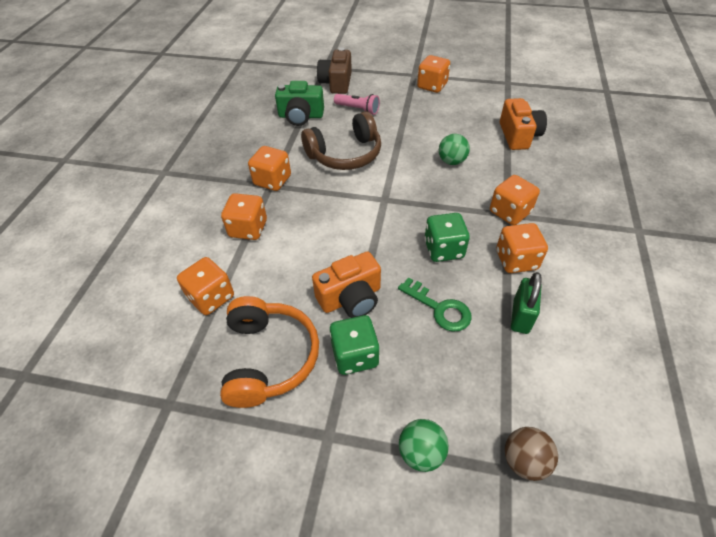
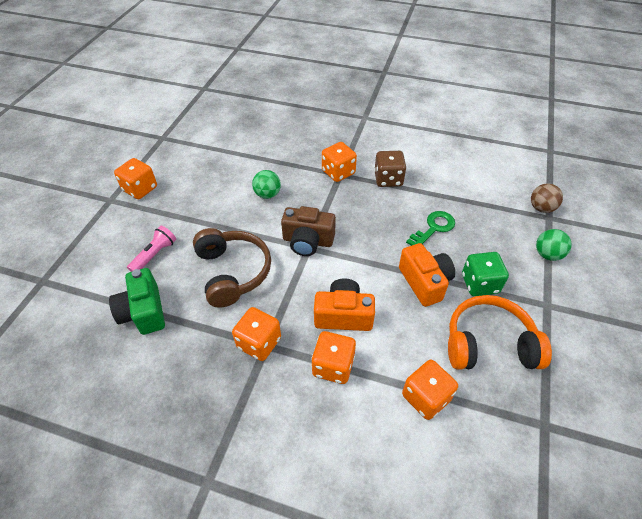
camera: 85 degrees left, 0 degrees up
(301, 116) = (144, 312): green camera -> green camera turned 150 degrees clockwise
(336, 83) = (88, 271): brown camera -> brown camera (307, 241)
(443, 249) = (374, 217): green dice -> none
(516, 260) = (388, 179): orange dice -> brown dice
(518, 136) = (245, 148): orange camera -> orange camera (343, 315)
(520, 316) = (439, 188): green padlock -> none

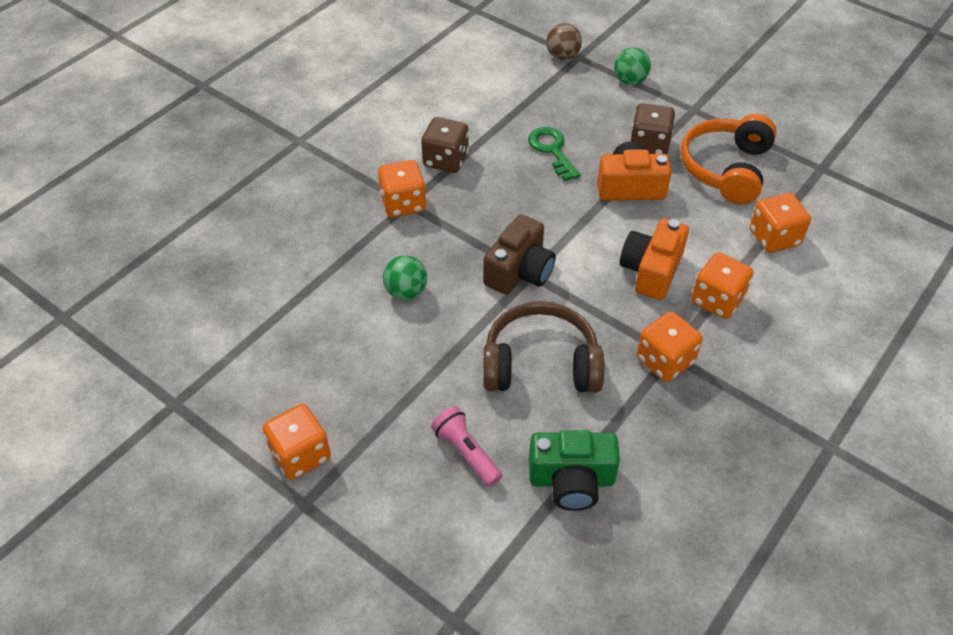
camera: 70 degrees left, 0 degrees up
(480, 284) = (649, 145): green dice -> brown dice

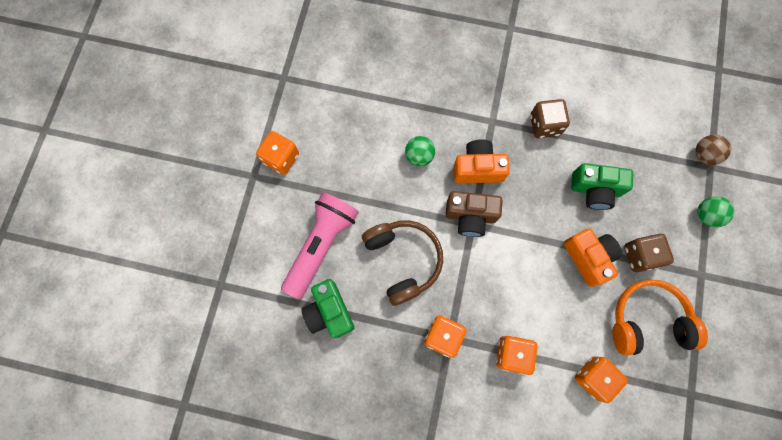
camera: 65 degrees right, 25 degrees up
(403, 204) = (490, 118): orange dice -> none
(466, 453) = (321, 245): pink flashlight -> pink flashlight, size x1.94
(552, 150) = (595, 190): green key -> green camera
(651, 271) = (515, 301): orange camera -> orange camera (478, 168)

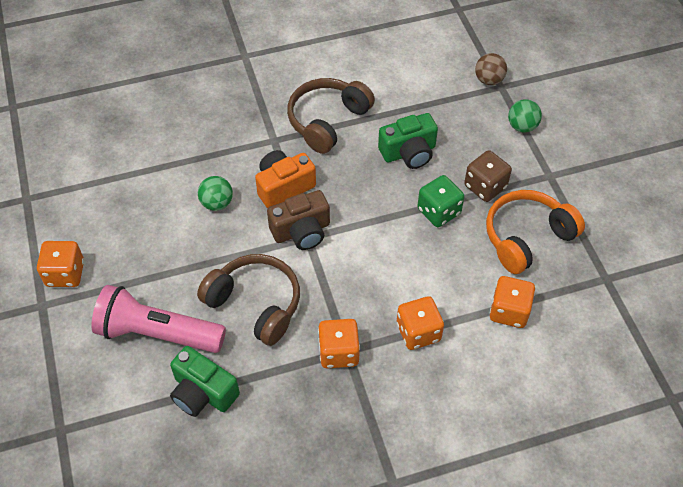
camera: 30 degrees left, 20 degrees down
(321, 245) = (157, 333): pink flashlight -> pink flashlight turned 75 degrees counterclockwise
(544, 125) = (327, 121): brown dice -> brown headphones
(588, 258) = (439, 211): orange camera -> green dice

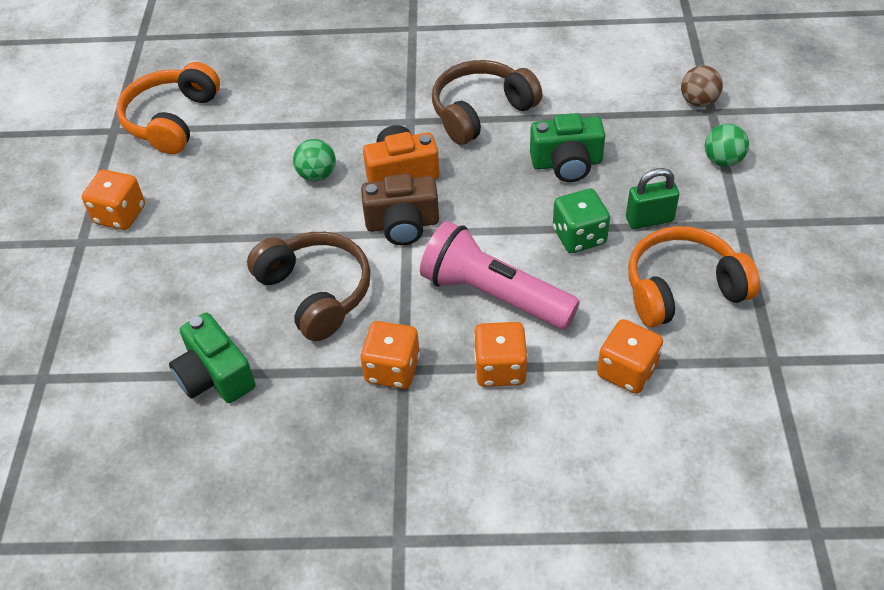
camera: 20 degrees right, 5 degrees down
(73, 179) = (172, 120): none -> orange headphones
(157, 333) = (191, 299): pink flashlight -> pink flashlight (493, 295)
(485, 186) = (649, 219): brown dice -> green padlock

